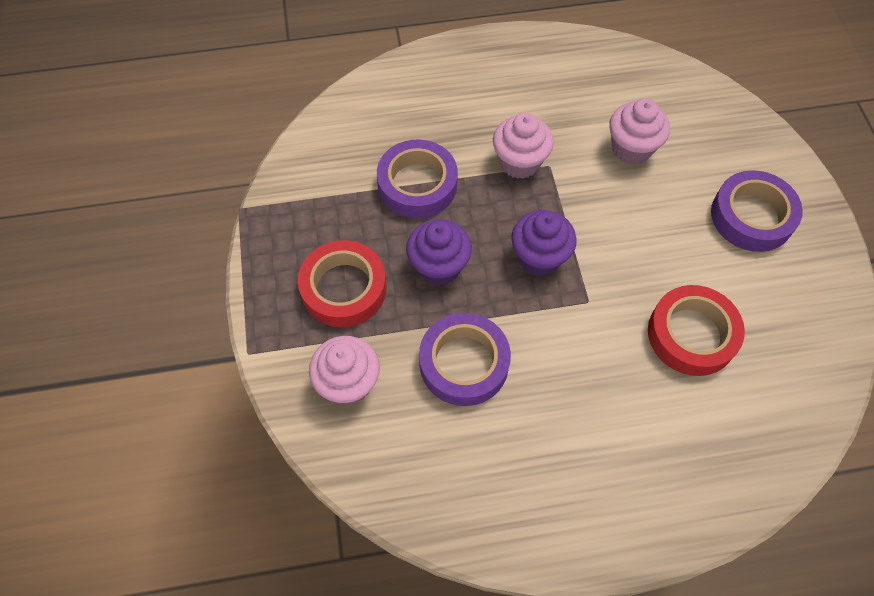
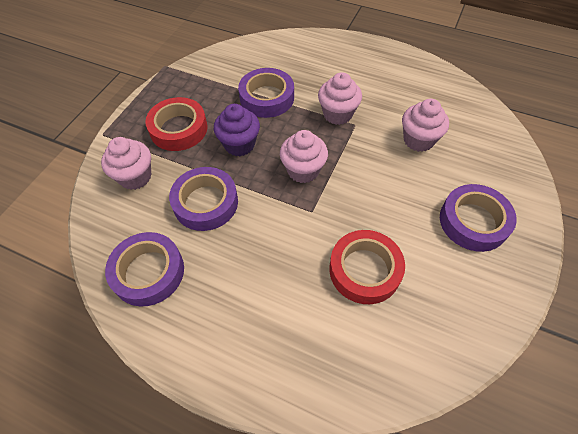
camera: 35 degrees right, 5 degrees down
(473, 484) = (148, 272): none -> purple tape
(539, 257) = (303, 170): purple cupcake -> pink cupcake

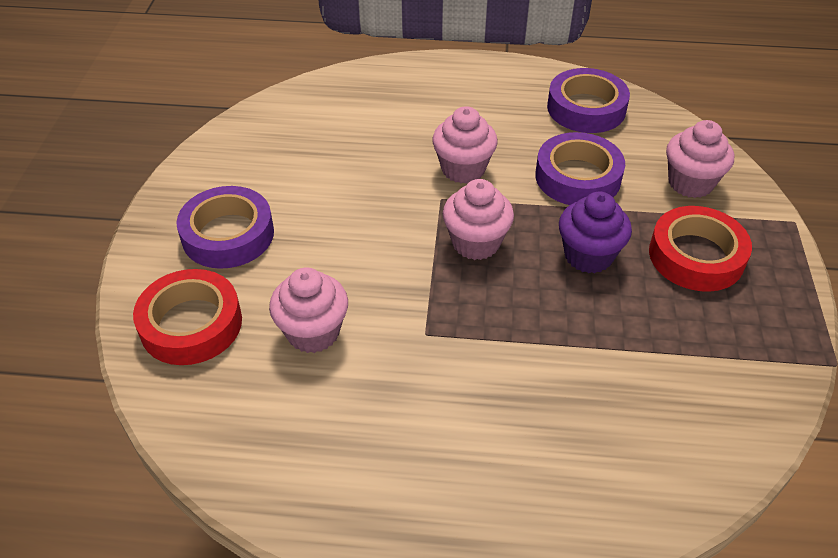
camera: 160 degrees right, 10 degrees down
(267, 98) = (600, 346): purple tape -> none
(337, 114) = (462, 345): pink cupcake -> pink cupcake (463, 169)
(365, 270) = (357, 158): red tape -> red tape (191, 324)

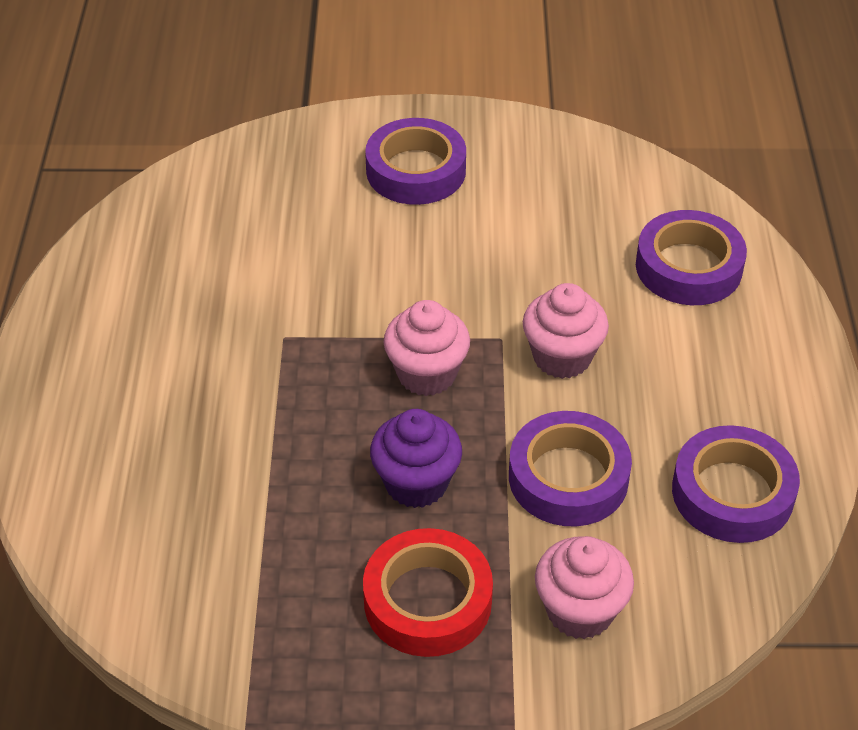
camera: 85 degrees right, 0 degrees up
(191, 324) = (290, 166): red tape -> none
(313, 332) = (282, 251): pink cupcake -> none
(380, 100) = (688, 267): none -> purple tape

